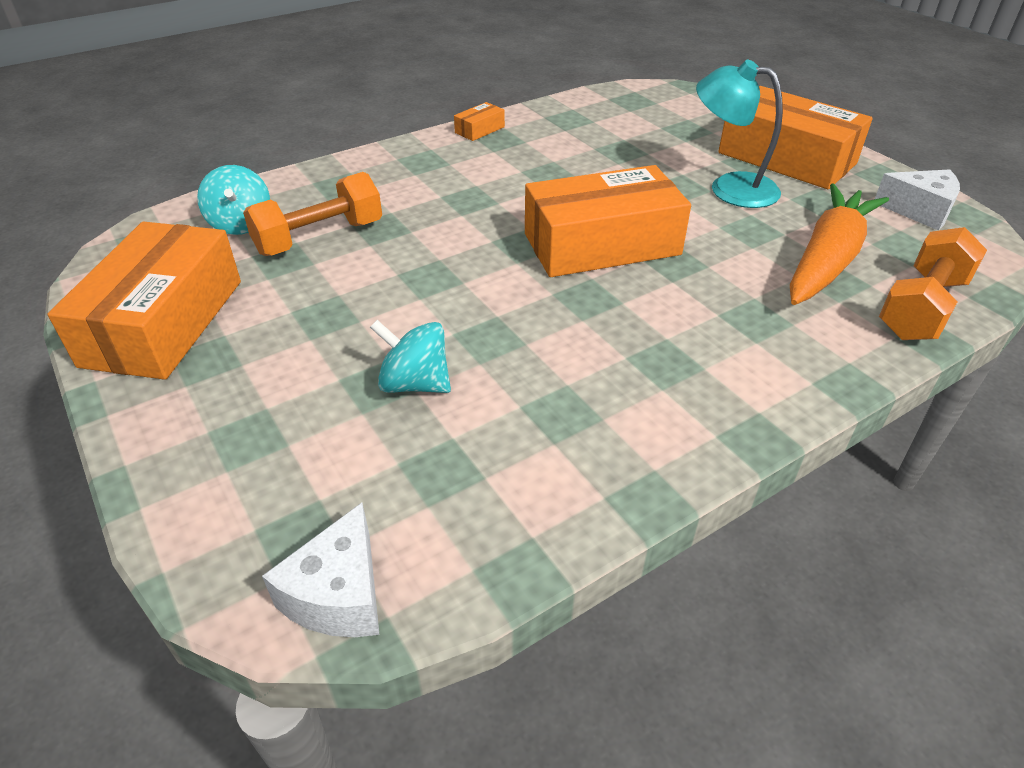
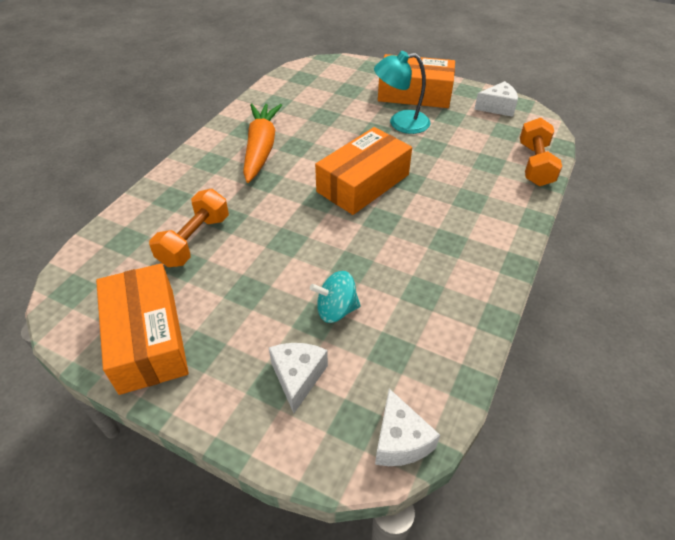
camera: 30 degrees left, 5 degrees up
(241, 224) = (131, 250): turquoise spinning top -> none
(285, 443) = (298, 377): none -> white cheese
(479, 130) = (228, 127): orange box -> none
(827, 259) = (477, 152): orange carrot -> orange carrot (261, 148)

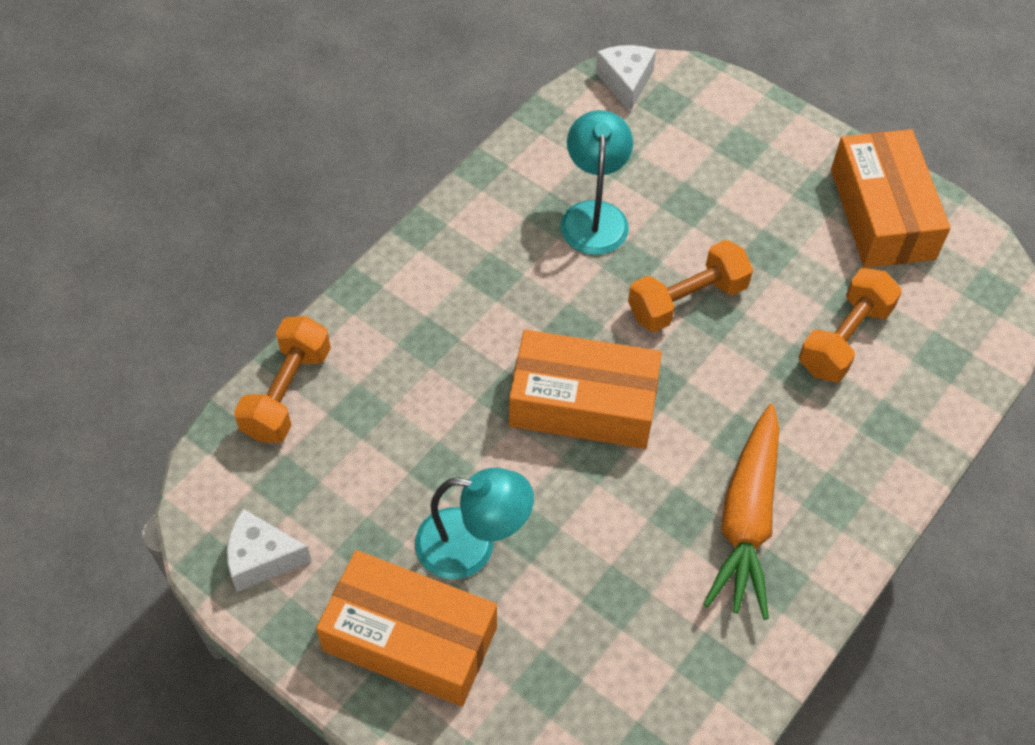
camera: 170 degrees left, 10 degrees up
(298, 377) = (715, 148): white cheese -> none
(307, 247) = (687, 300): none -> orange dumbbell
(336, 310) = (663, 210): turquoise spinning top -> none
(363, 183) = (583, 403): orange box -> orange box turned 45 degrees clockwise
(390, 296) = (594, 215): none -> turquoise lamp

